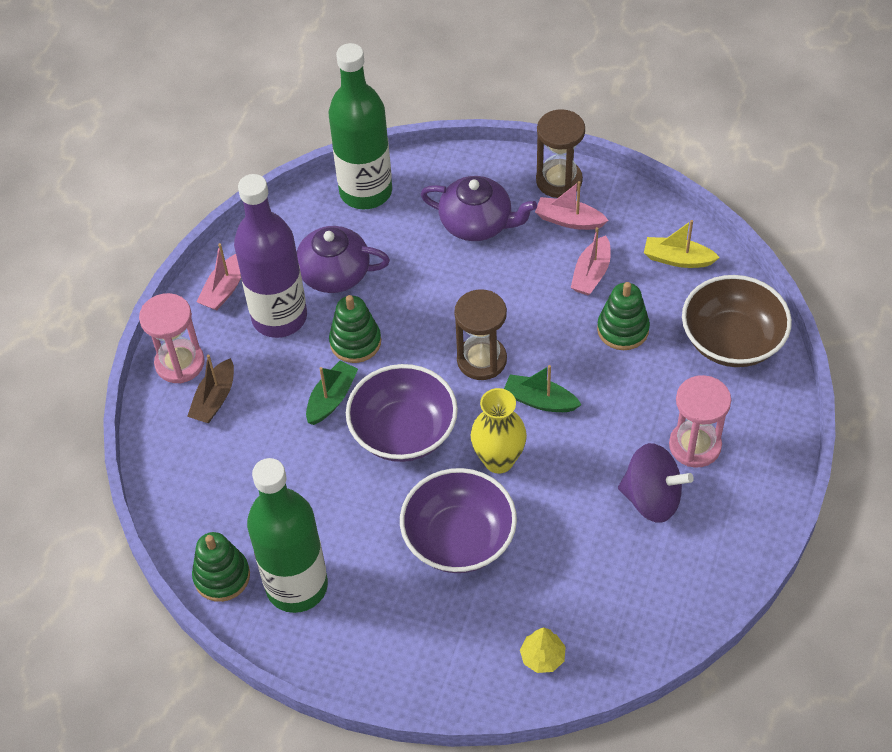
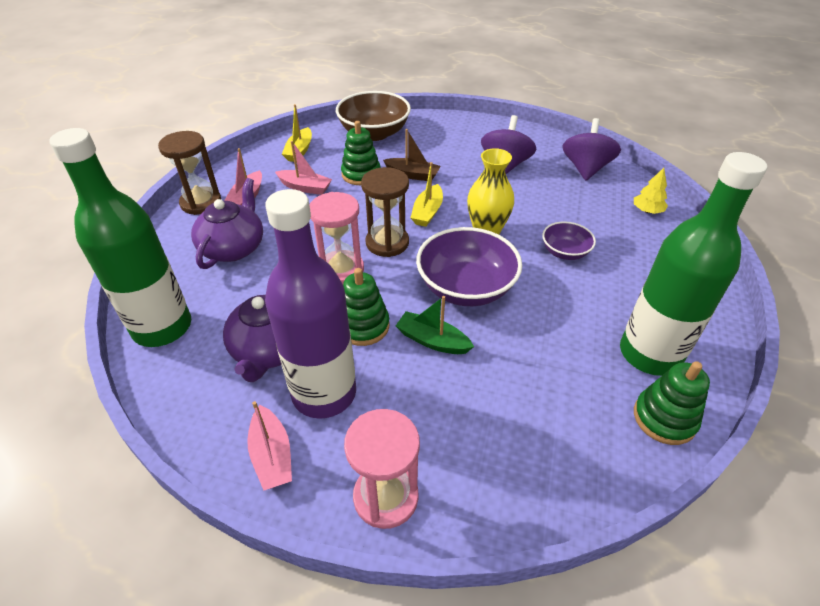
camera: 95 degrees left, 10 degrees down
(214, 399) = (439, 449): brown boat -> brown boat (412, 175)
(225, 289) = (272, 455): pink boat -> pink boat turned 45 degrees clockwise
(459, 539) = (565, 252): purple bowl -> purple bowl, size x0.54
(540, 401) = (427, 212): green boat -> yellow boat
(646, 602) = (585, 169): none -> purple spinning top
(695, 445) = (460, 148): pink hourglass -> pink hourglass (341, 270)

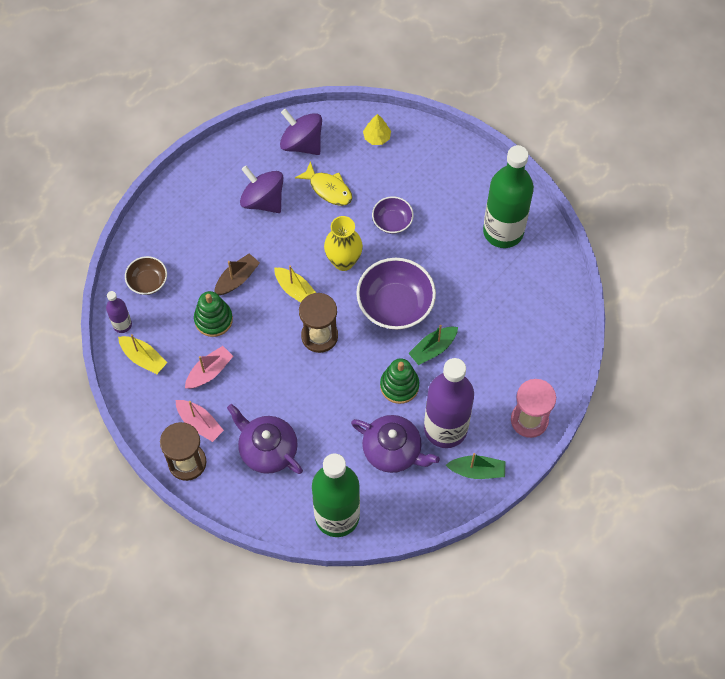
camera: 65 degrees left, 20 degrees up
(272, 455) = (477, 470): pink boat -> green boat
(325, 133) = (122, 325): none -> purple bottle
(341, 270) = (334, 380): pink hourglass -> none
(374, 133) = (148, 282): brown bowl -> brown bowl, size x0.54
(556, 198) = (328, 189): none -> yellow fish
(664, 418) = (547, 255): green stacking toy -> none

